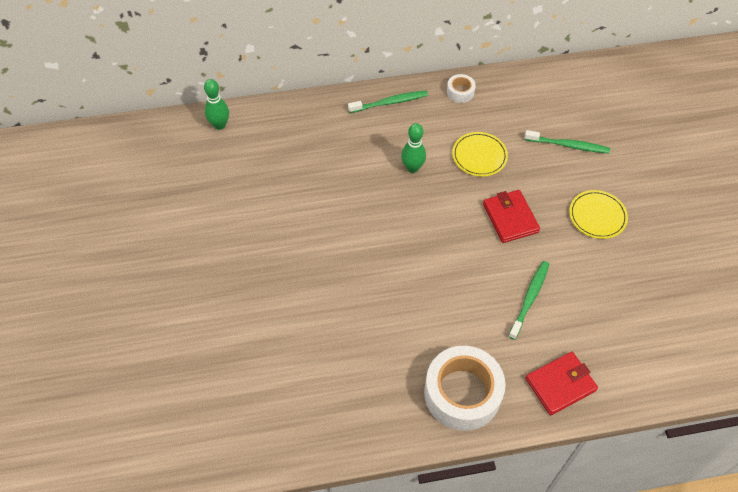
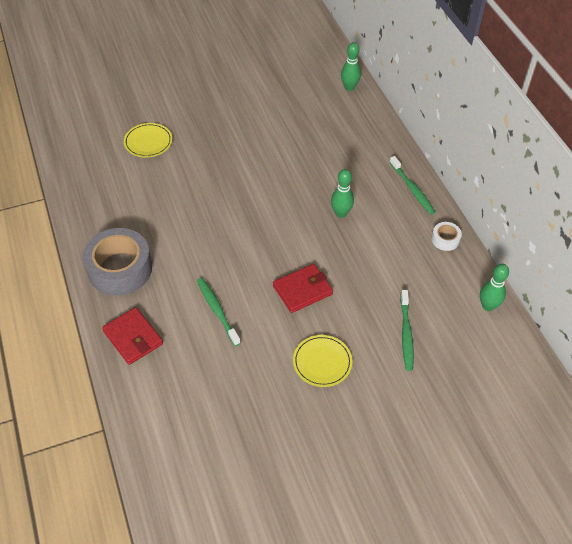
camera: 80 degrees right, 5 degrees down
(462, 393) = (120, 269): white tape -> grey tape
(479, 156) = (369, 261): yellow plate -> yellow plate (148, 142)
(529, 298) = (217, 310): green toothbrush -> green toothbrush turned 135 degrees counterclockwise
(541, 80) = (488, 306): none -> green bowling pin

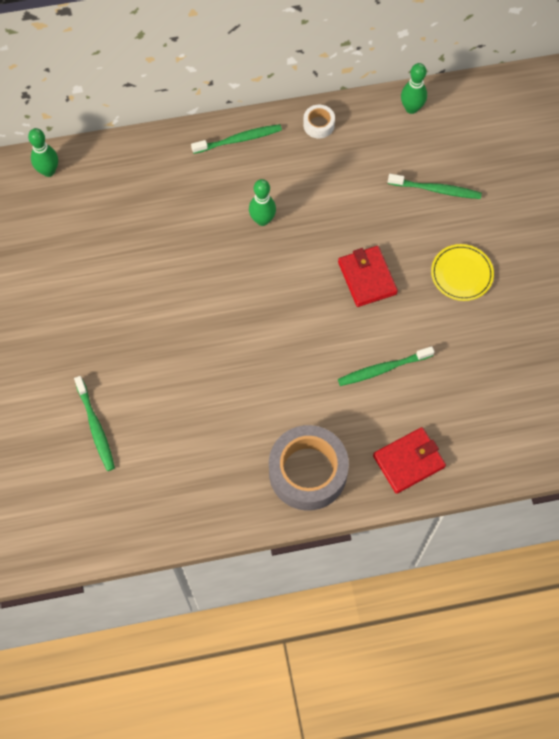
camera: 80 degrees left, 15 degrees up
(148, 142) = (95, 427): yellow plate -> green toothbrush

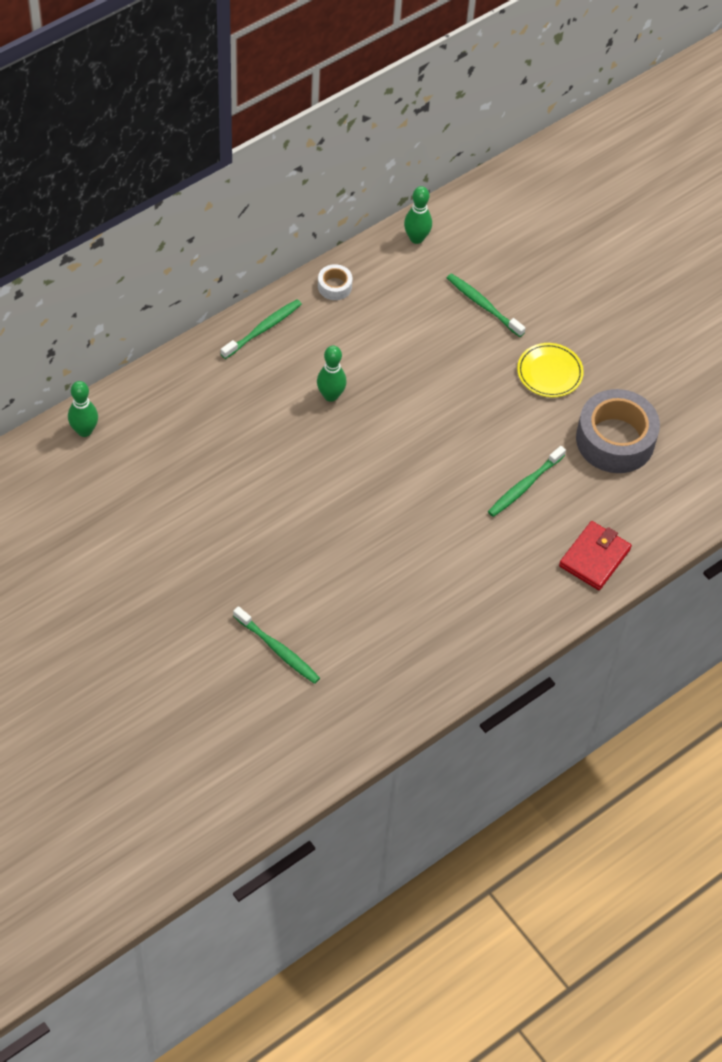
camera: 30 degrees left, 10 degrees down
(308, 472) = (506, 606): grey tape -> grey tape (615, 440)
(367, 278) = (463, 410): red wallet -> none
(436, 190) = (483, 305): green toothbrush -> green toothbrush turned 120 degrees counterclockwise

